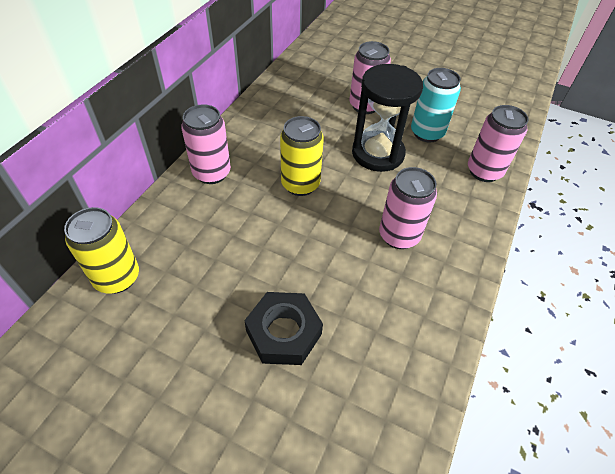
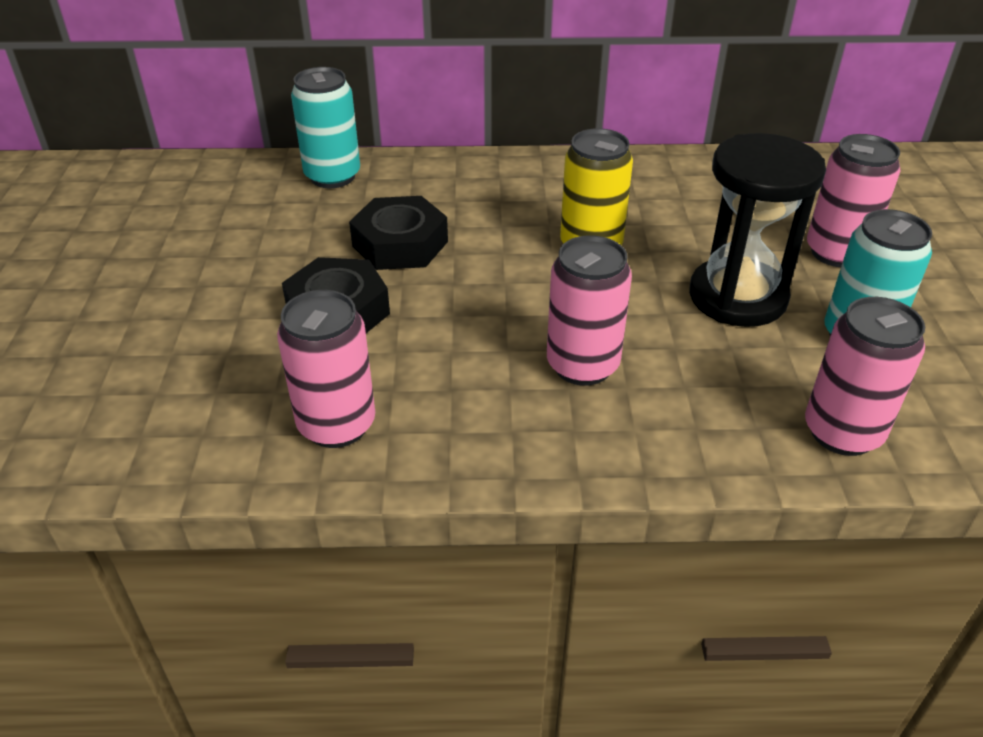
camera: 65 degrees right, 10 degrees down
(117, 277) = (332, 176): yellow can -> turquoise can
(212, 173) = (538, 175): pink can -> pink can (337, 425)
(233, 270) = (400, 244): none -> black nut

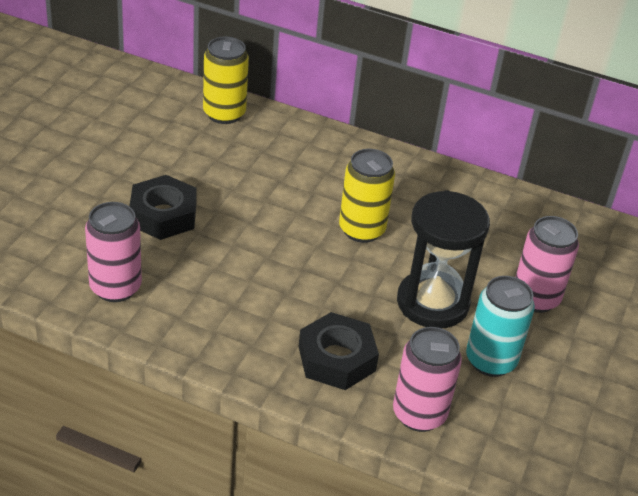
camera: 20 degrees right, 0 degrees up
(332, 176) = (224, 114): turquoise can -> yellow can
(400, 244) = (234, 182): black nut -> black nut (337, 359)
(582, 365) = (289, 308): pink can -> none

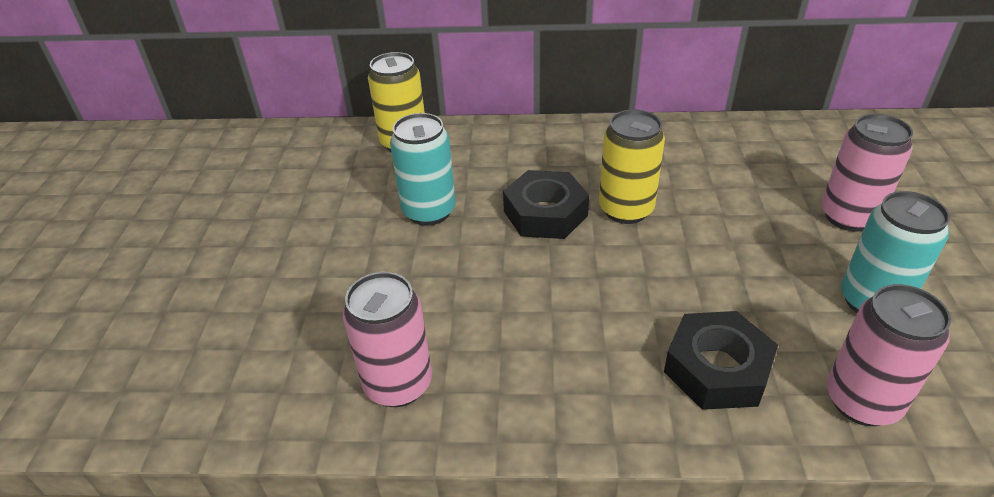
camera: 15 degrees left, 0 degrees up
(163, 215) = (403, 271): black nut -> black nut (545, 213)
(209, 177) = (429, 211): none -> turquoise can
(432, 303) = (759, 260): black hourglass -> none

